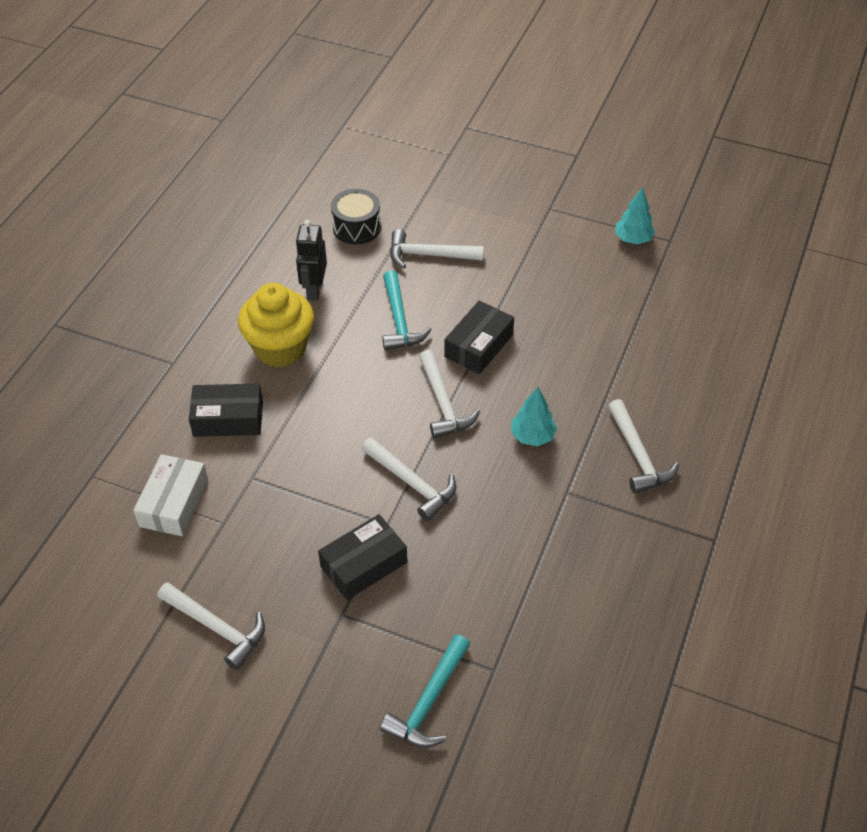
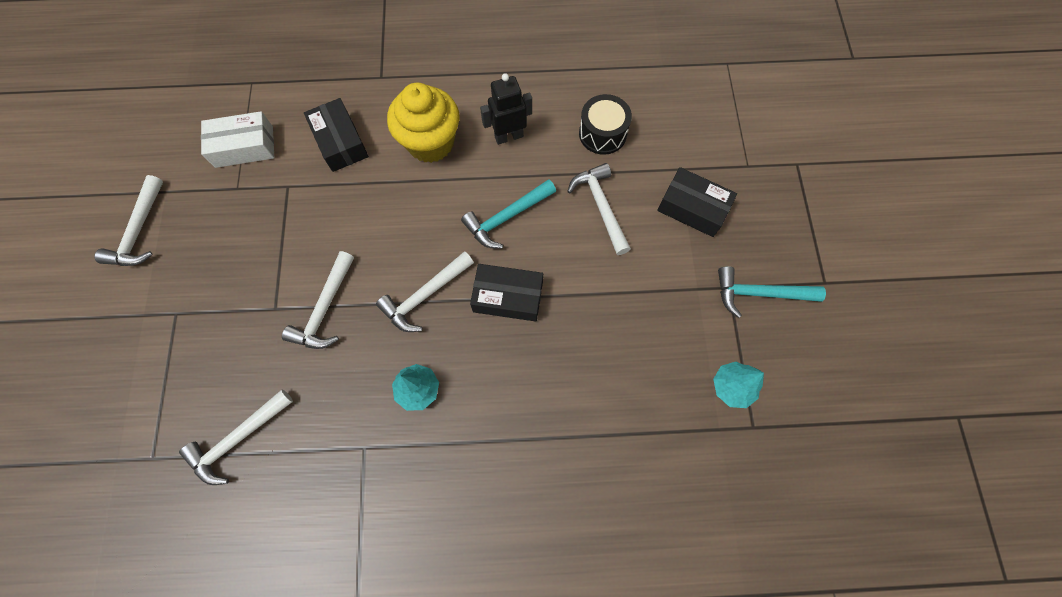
camera: 65 degrees right, 20 degrees up
(363, 564) = (228, 308): black box -> black box (692, 208)
(428, 702) = (108, 417): turquoise hammer -> turquoise hammer (759, 293)
(638, 456) = (434, 500): white hammer -> white hammer (237, 439)

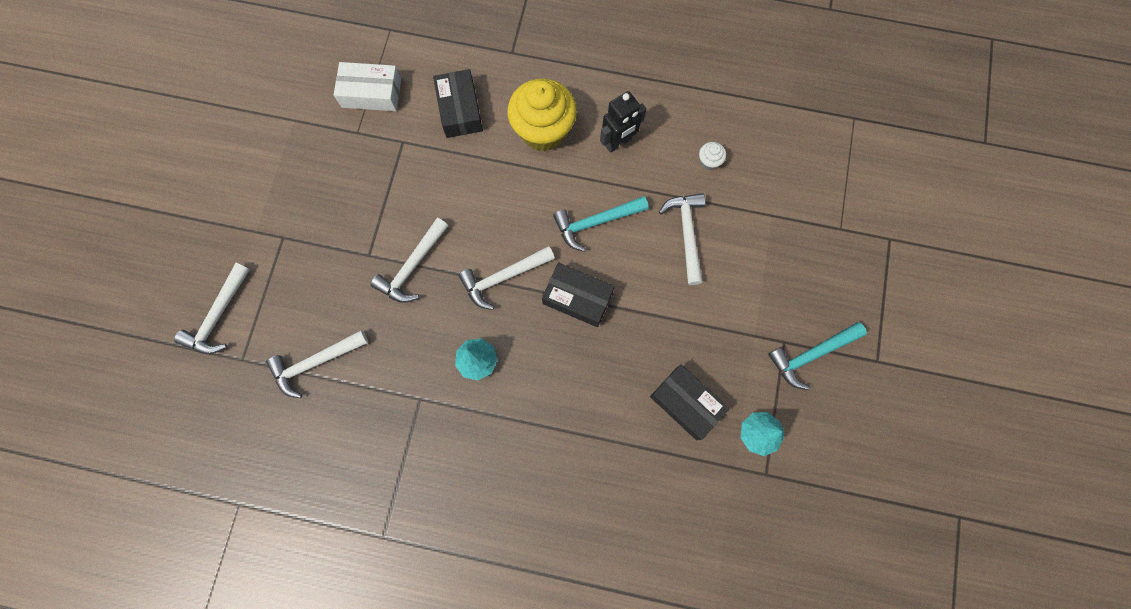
camera: 15 degrees right, 5 degrees up
(139, 231) = (264, 153): white hammer -> white hammer (218, 316)
(509, 136) = (618, 142): black robot -> black robot turned 150 degrees clockwise
(602, 133) = (709, 161): black drum -> white cupcake
(692, 208) = (773, 257): black box -> black box (686, 403)
(759, 293) = (811, 355): turquoise hammer -> turquoise hammer turned 45 degrees counterclockwise

